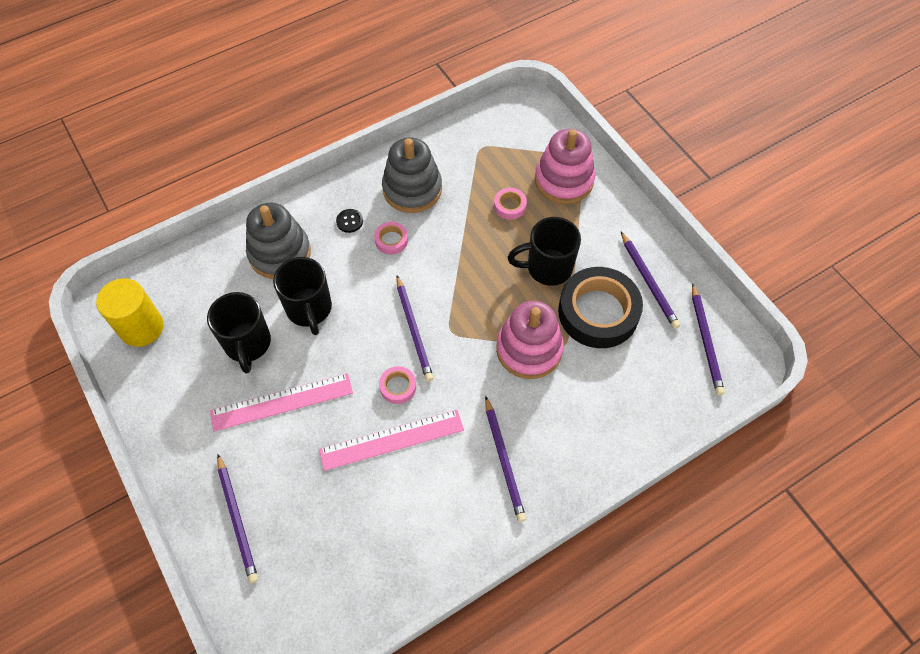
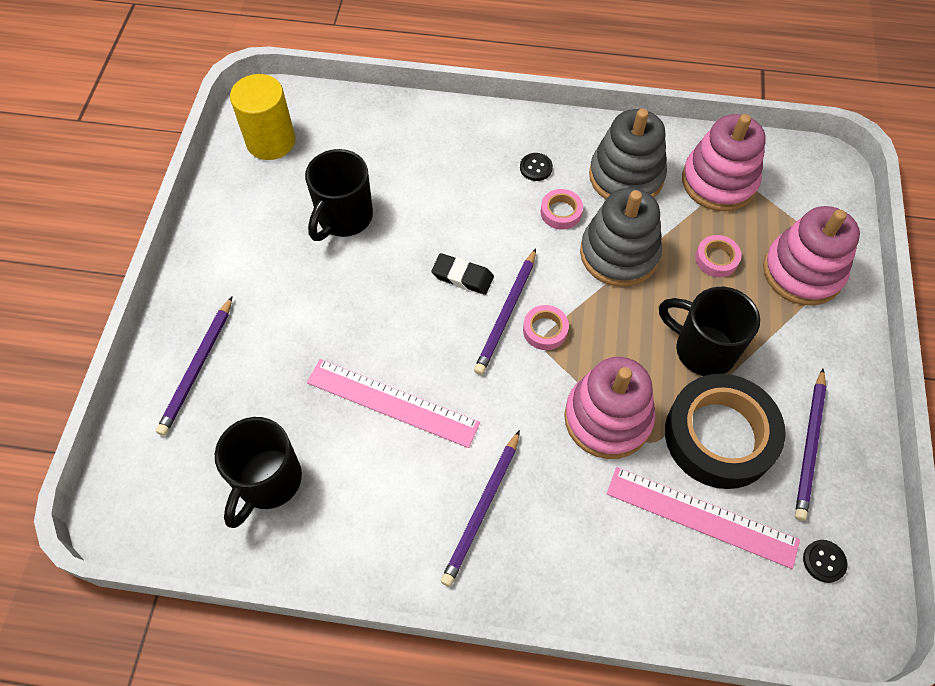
camera: 40 degrees right, 0 degrees up
(280, 253) = (444, 155): grey stacking toy -> grey stacking toy (619, 254)
(282, 402) = (327, 291): pink ruler -> pink ruler (701, 516)
(309, 309) = (425, 225): black mug -> black mug (268, 481)
(365, 326) = (462, 276): none -> black eraser
(398, 387) = (442, 357): pink tape -> pink tape (545, 330)
(471, 155) = (718, 181): none -> pink stacking toy
(706, 341) = (824, 561): purple pencil -> black button

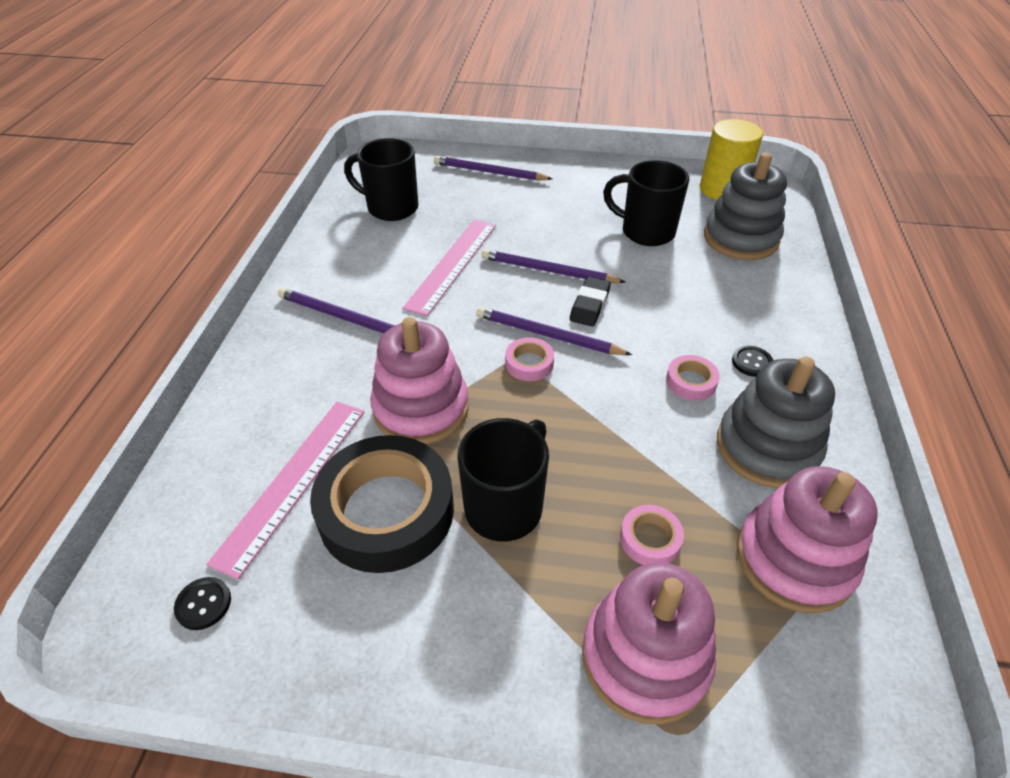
camera: 90 degrees right, 15 degrees down
(619, 254) = (640, 432): grey stacking toy -> grey stacking toy (740, 238)
(810, 446) = (357, 615): purple pencil -> purple pencil (548, 271)

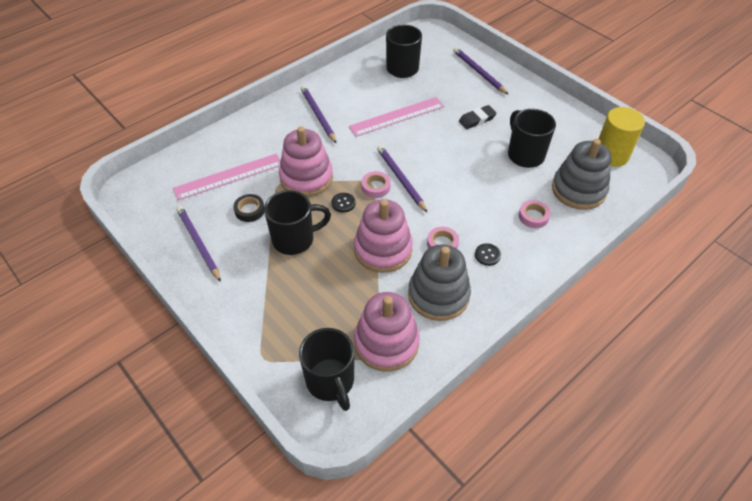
camera: 40 degrees right, 5 degrees up
(203, 604) = (160, 201): black button -> black button (343, 203)
(386, 511) = (249, 210): black tape -> black tape, size x0.43
(548, 271) = (441, 146): purple pencil -> purple pencil (198, 243)
(590, 305) = (440, 177): black eraser -> black eraser (477, 119)
(645, 657) = (282, 327): pink stacking toy -> pink stacking toy (383, 249)
(650, 539) = (336, 292): pink tape -> pink tape (533, 216)
(806, 682) = (331, 382): none -> black mug

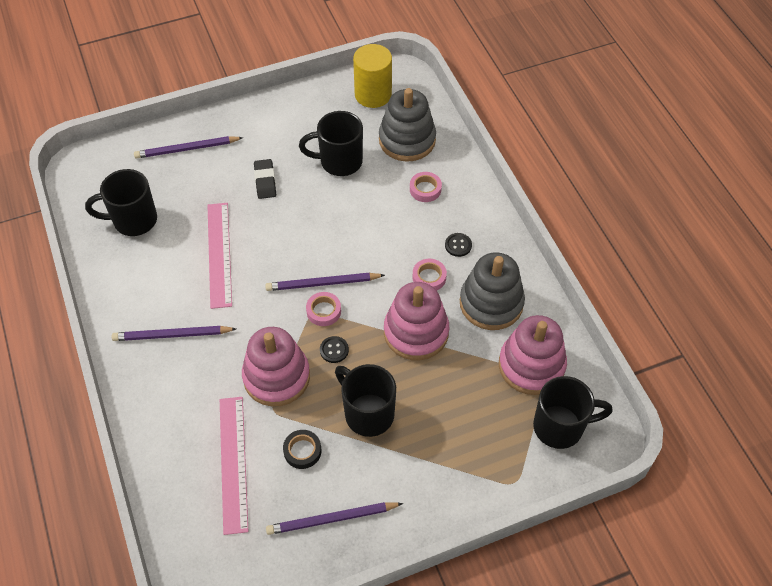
camera: 70 degrees left, 5 degrees up
(295, 239) = (367, 413): black mug -> black mug turned 45 degrees counterclockwise

